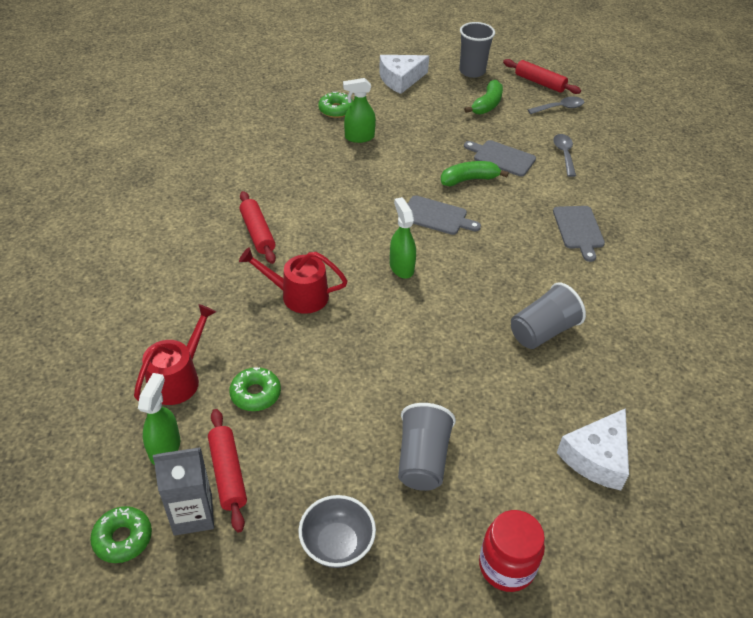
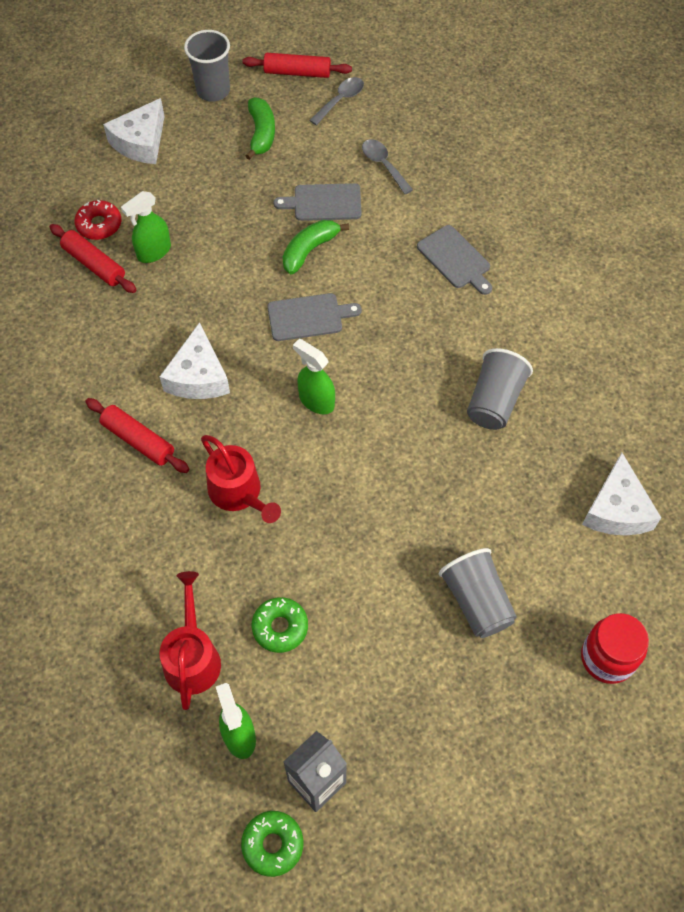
camera: 30 degrees left, 15 degrees up
(228, 473) = (317, 723): red rolling pin -> red rolling pin (94, 264)
(298, 295) = (238, 493): red watering can -> red watering can turned 105 degrees counterclockwise
(329, 216) = (198, 376): none -> white cheese
(336, 110) = (99, 225): green donut -> red donut
(337, 544) = (460, 727): grey bowl -> none

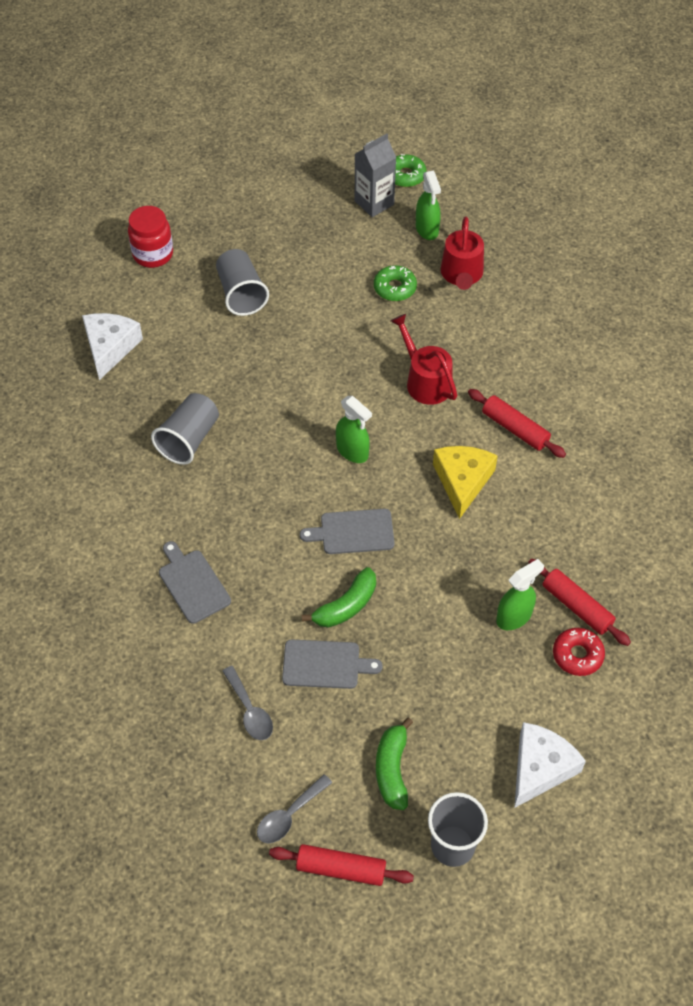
camera: 175 degrees left, 5 degrees down
(198, 376) = (462, 481): white cheese -> yellow cheese

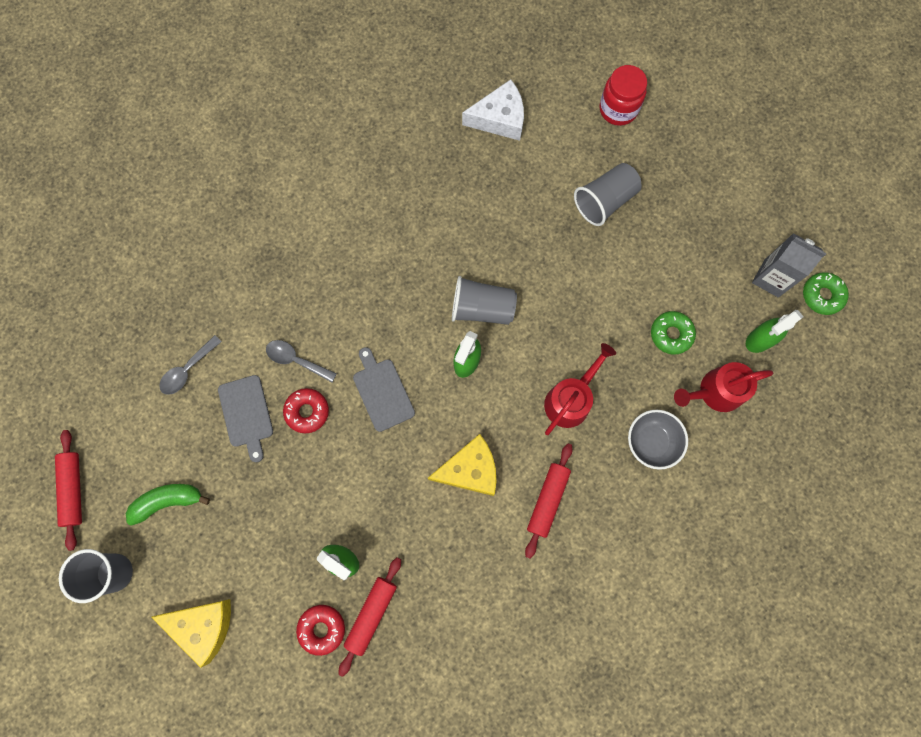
camera: 70 degrees right, 20 degrees up
(189, 439) = (428, 221): grey cup -> grey cup (482, 308)
(192, 584) = (288, 280): grey cutting board -> none
(289, 815) = (107, 434): grey spoon -> grey spoon (296, 360)
(346, 606) = (307, 411): green banana -> red donut
(489, 334) = (651, 442): none -> grey bowl
(540, 768) = (203, 626): white cheese -> yellow cheese

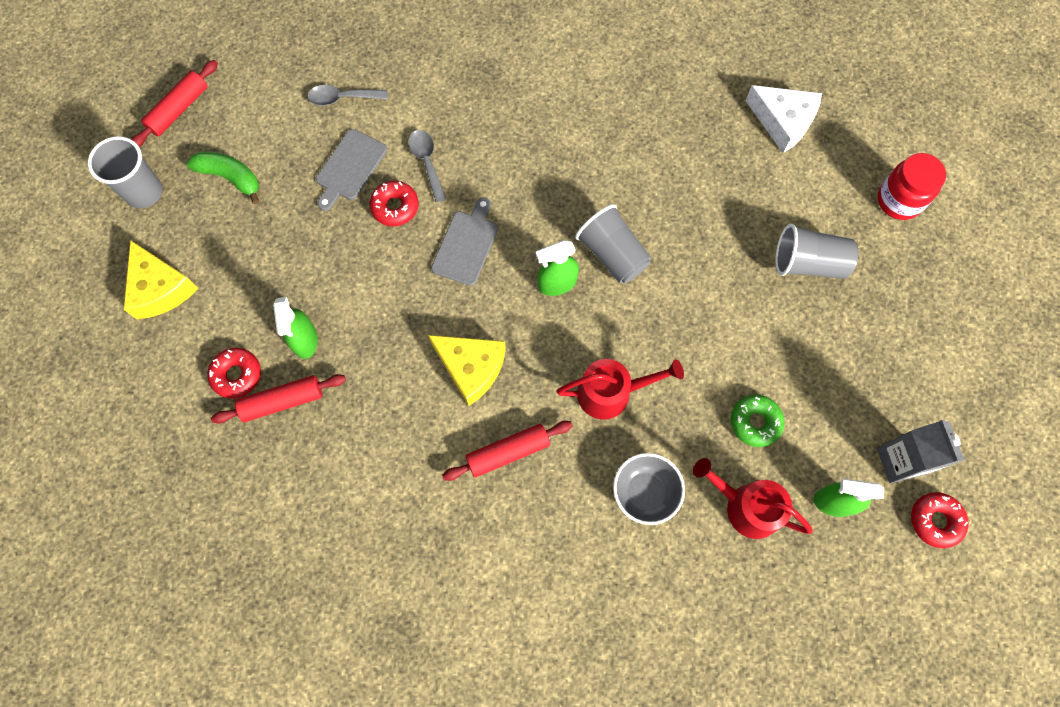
camera: 45 degrees right, 5 degrees down
(822, 295) = (935, 521): green donut -> red donut

